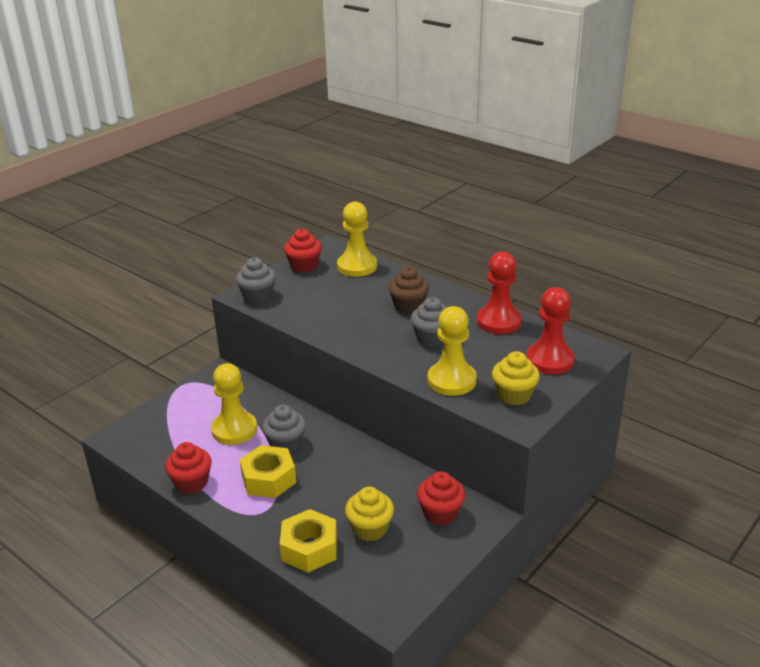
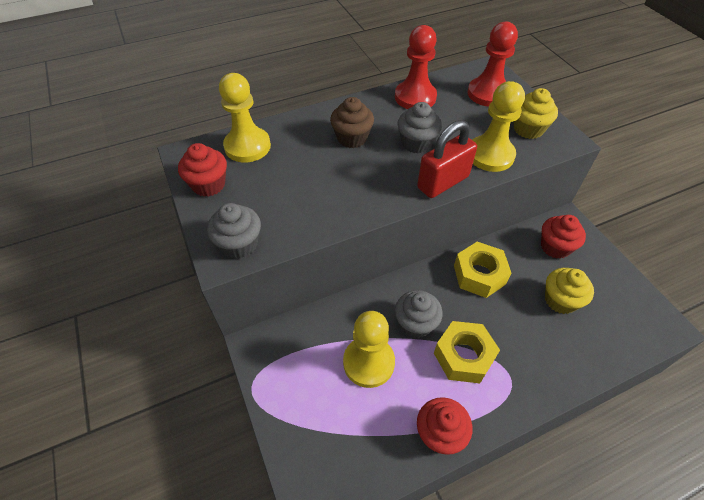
camera: 65 degrees left, 20 degrees up
(309, 548) = (573, 355): yellow nut -> yellow nut (479, 275)
(392, 363) = (443, 182): none -> red padlock

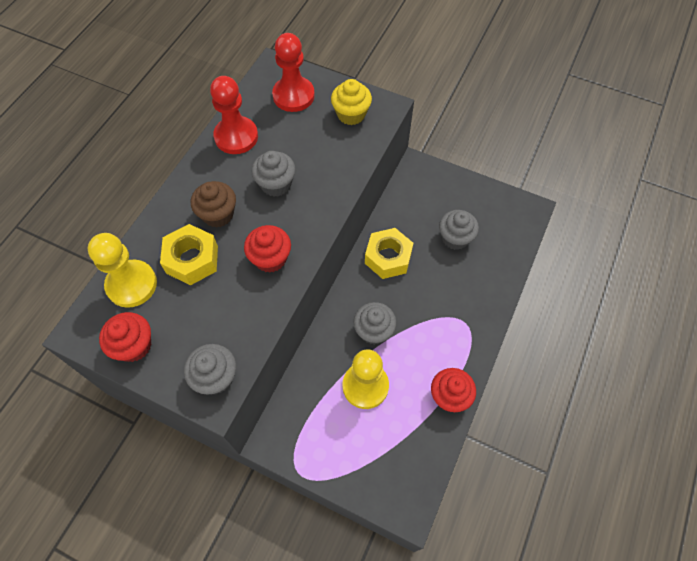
camera: 40 degrees left, 10 degrees up
(443, 182) = (325, 208): red padlock -> none
(463, 356) = (424, 330): yellow nut -> yellow nut (192, 259)
(490, 155) = (341, 158): yellow pawn -> none
(555, 247) = (423, 196): red cupcake -> red cupcake (270, 258)
(560, 300) = (455, 238): yellow cupcake -> grey cupcake

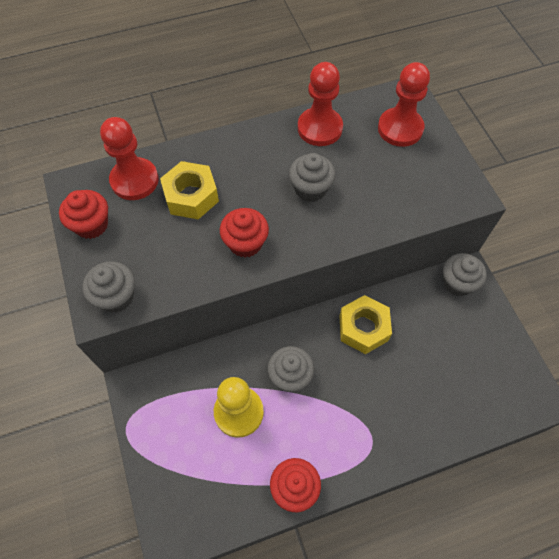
camera: 45 degrees right, 0 degrees up
(132, 284) = (134, 180): yellow pawn -> red pawn
(218, 214) = (244, 177): brown cupcake -> none
(351, 114) = (433, 179): yellow cupcake -> none
(455, 238) = (439, 363): grey cupcake -> grey cupcake (457, 283)

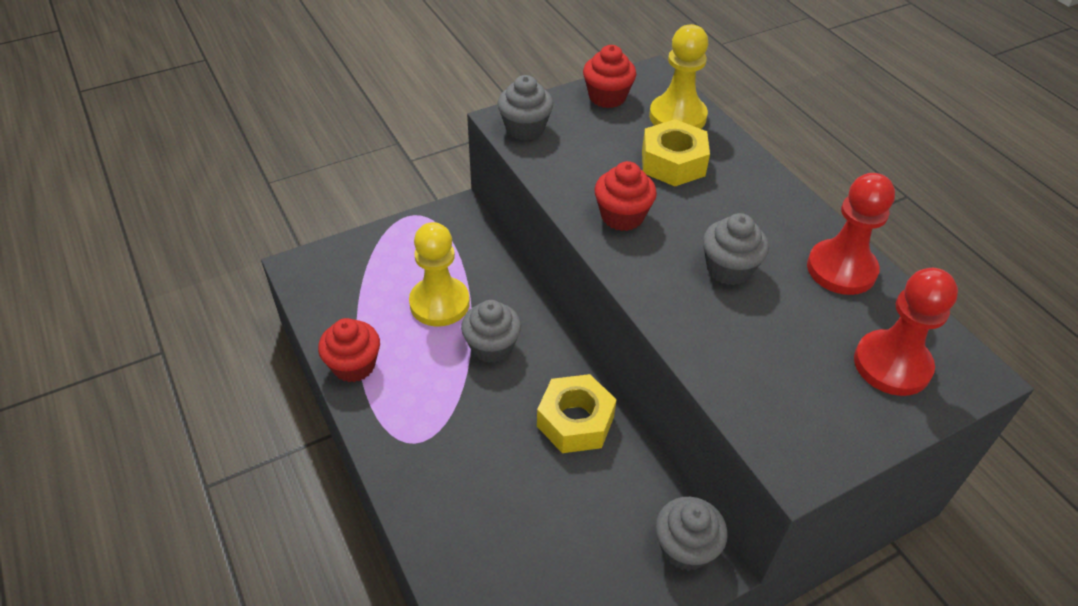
camera: 80 degrees right, 15 degrees down
(134, 180) = (677, 117): red pawn -> yellow pawn

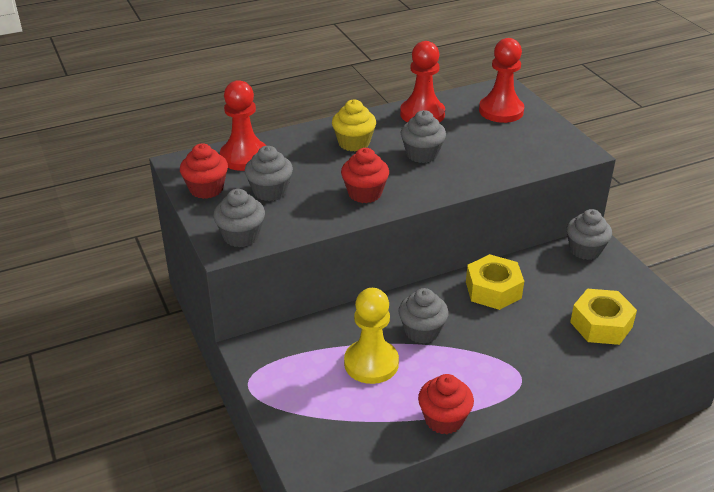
camera: 85 degrees left, 10 degrees down
(611, 141) = (270, 191): none -> grey cupcake
(673, 163) = (303, 165): yellow nut -> yellow nut (601, 324)
(677, 117) = (244, 157): yellow pawn -> red pawn
(737, 203) = (354, 143): none -> yellow cupcake

